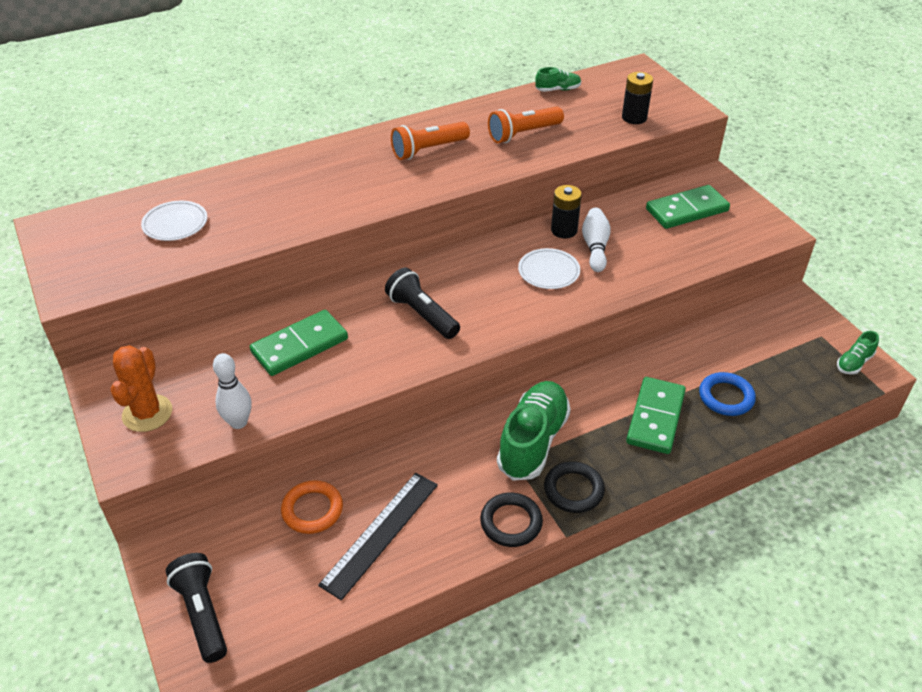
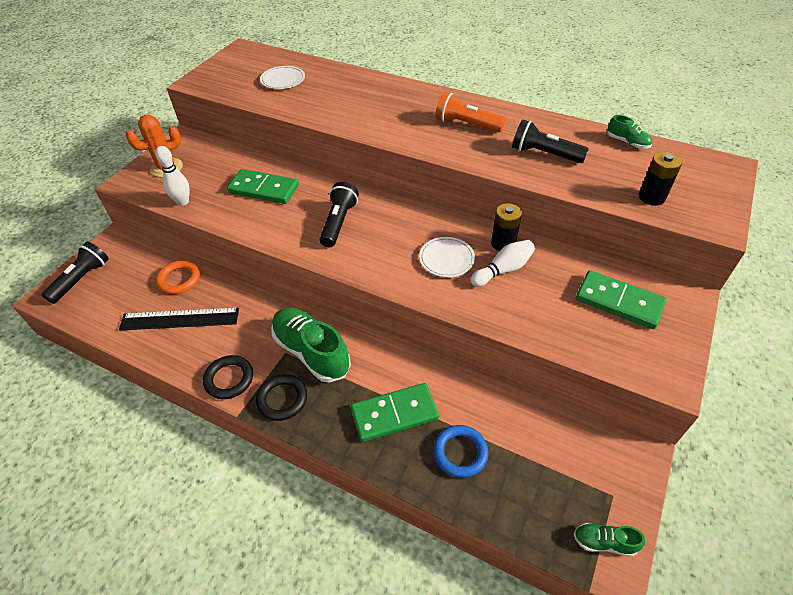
camera: 55 degrees right, 5 degrees up
(523, 134) = (544, 154): orange flashlight -> black flashlight
(533, 441) = (311, 352): green shoe -> green shoe turned 120 degrees counterclockwise

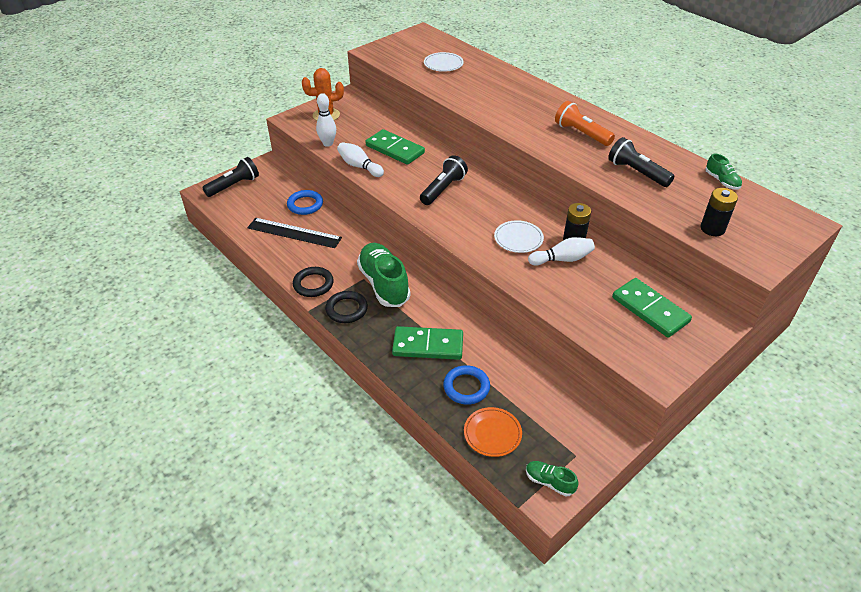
camera: 20 degrees right, 5 degrees down
(179, 279) = (305, 205): orange ring -> blue ring
(232, 220) = (359, 166): none -> white bowling pin
(515, 503) = (492, 433): none -> orange plate

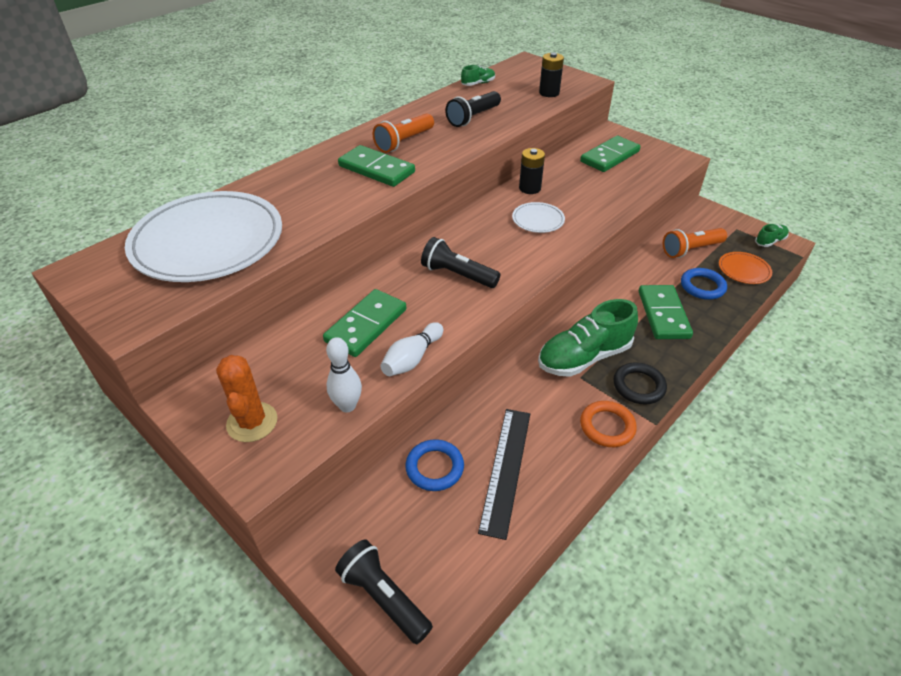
camera: 95 degrees left, 0 degrees up
(313, 284) = (607, 426): black ring -> orange ring
(443, 64) = (208, 241): white plate -> white plate, size x2.37
(530, 395) = (690, 250): none -> orange flashlight
(533, 120) = (376, 169): none -> green domino
(549, 482) = (770, 241): green shoe -> green shoe turned 150 degrees counterclockwise
(562, 259) = (561, 195): white bowling pin -> none

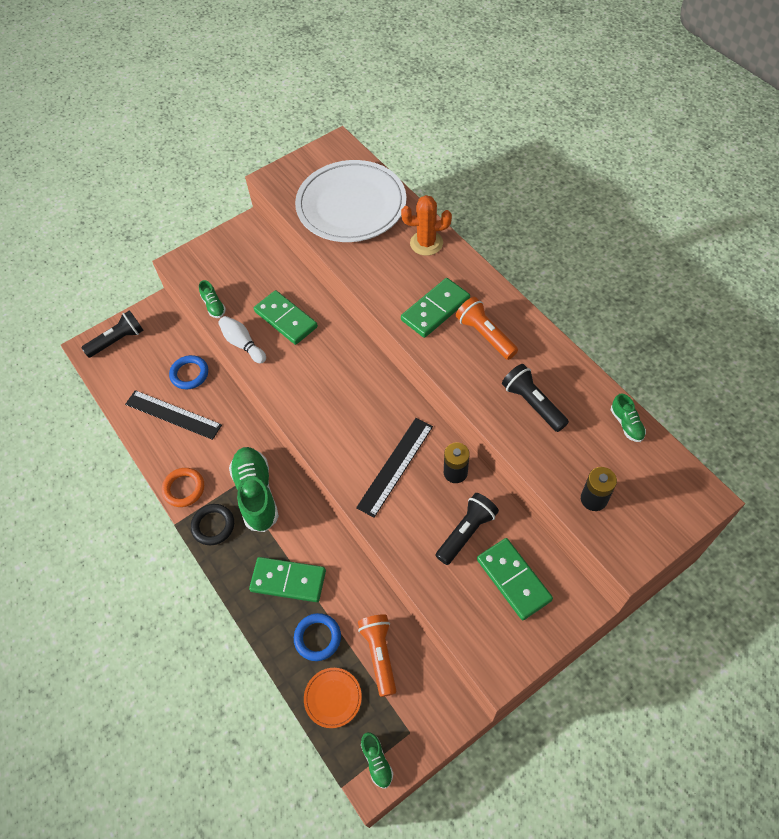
camera: 105 degrees right, 15 degrees up
(252, 422) = (218, 259): orange cactus -> orange cactus (426, 243)
(347, 406) = (213, 306): white bowling pin -> green shoe
(457, 275) = (328, 385): black flashlight -> black flashlight (466, 532)
(538, 220) = (395, 466): white plate -> black ruler

